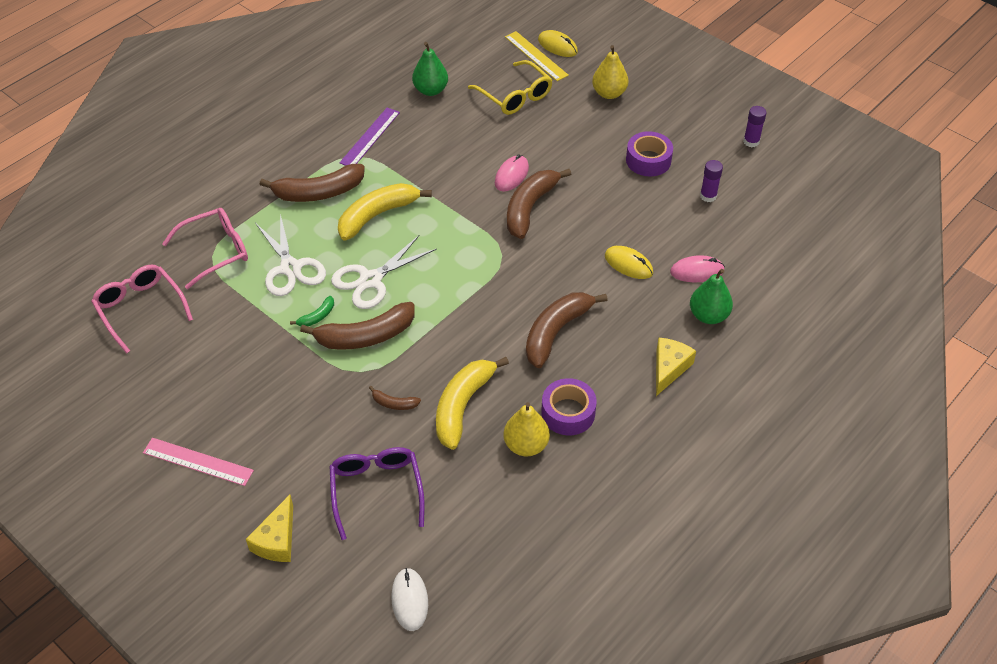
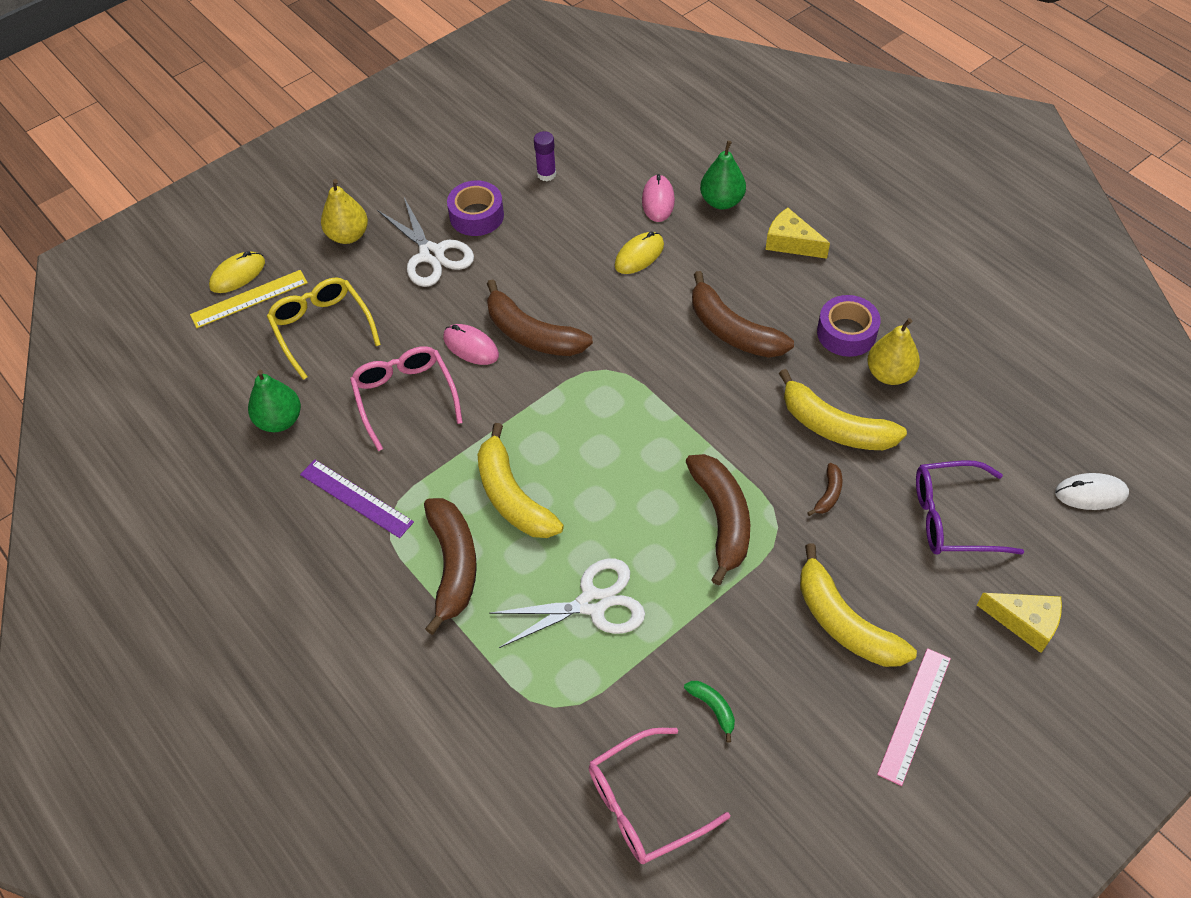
camera: 80 degrees left, 5 degrees up
(215, 251) = (545, 702): pink glasses -> pink glasses (405, 397)
(276, 416) = (844, 622): none -> yellow banana
(317, 317) = (684, 573): green banana -> green banana (713, 708)
(370, 280) = (628, 509): white scissors -> white scissors (431, 254)
(515, 96) = (322, 329): yellow glasses -> yellow glasses turned 90 degrees counterclockwise
(751, 142) = (469, 126): purple glue stick -> none

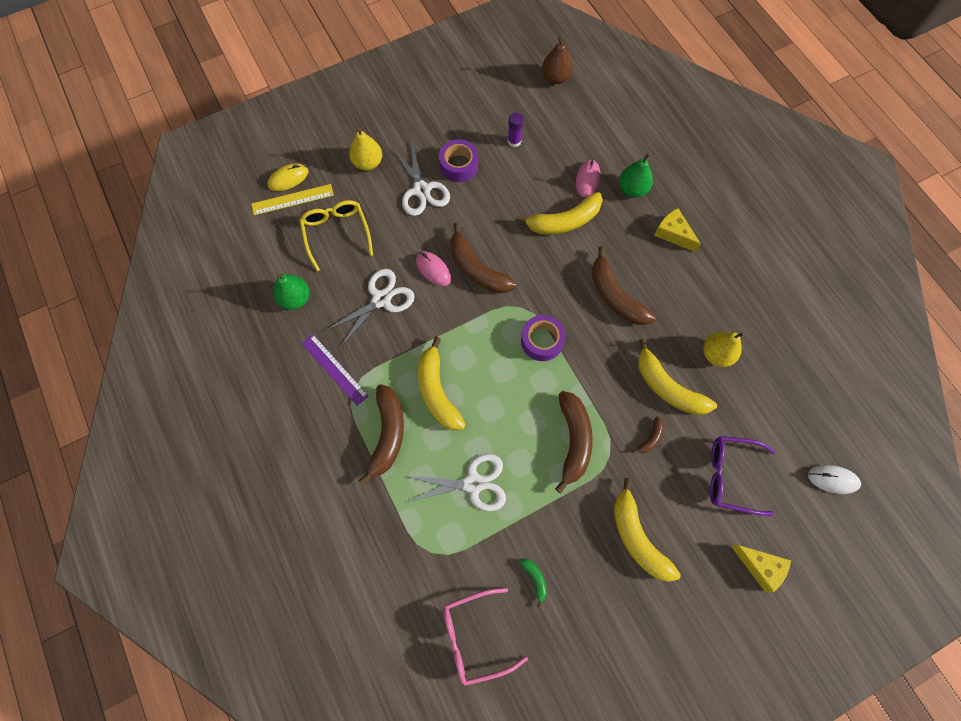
camera: 10 degrees right, 15 degrees up
(405, 397) = (381, 299): pink glasses -> white scissors
(584, 92) = (555, 78): none -> brown pear
(639, 255) = (564, 221): yellow mouse -> yellow banana
(846, 333) = (694, 315): purple tape -> purple tape (542, 341)
(914, 715) = (667, 616): pink ruler -> none

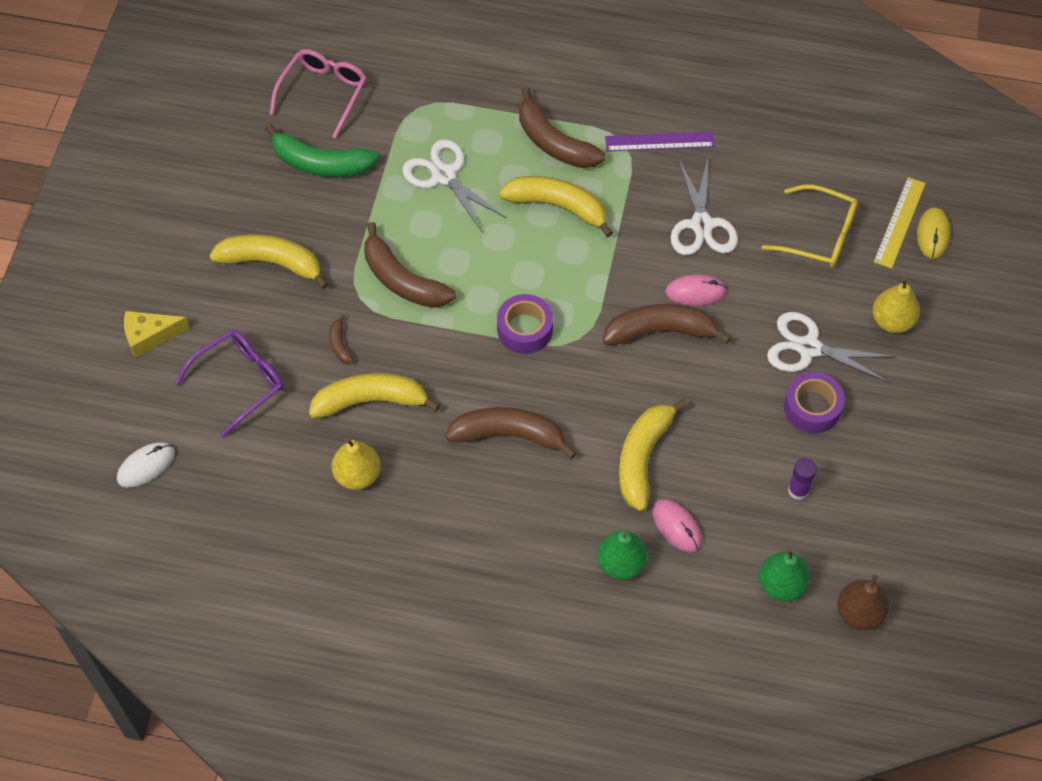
camera: 130 degrees right, 10 degrees down
(295, 299) = (768, 155): green pear -> green pear (781, 585)
(473, 483) = (444, 175): white scissors -> white scissors turned 105 degrees clockwise
(535, 579) = (321, 163): green banana -> green banana, size x2.20
(673, 234) = (526, 557): yellow cheese -> none

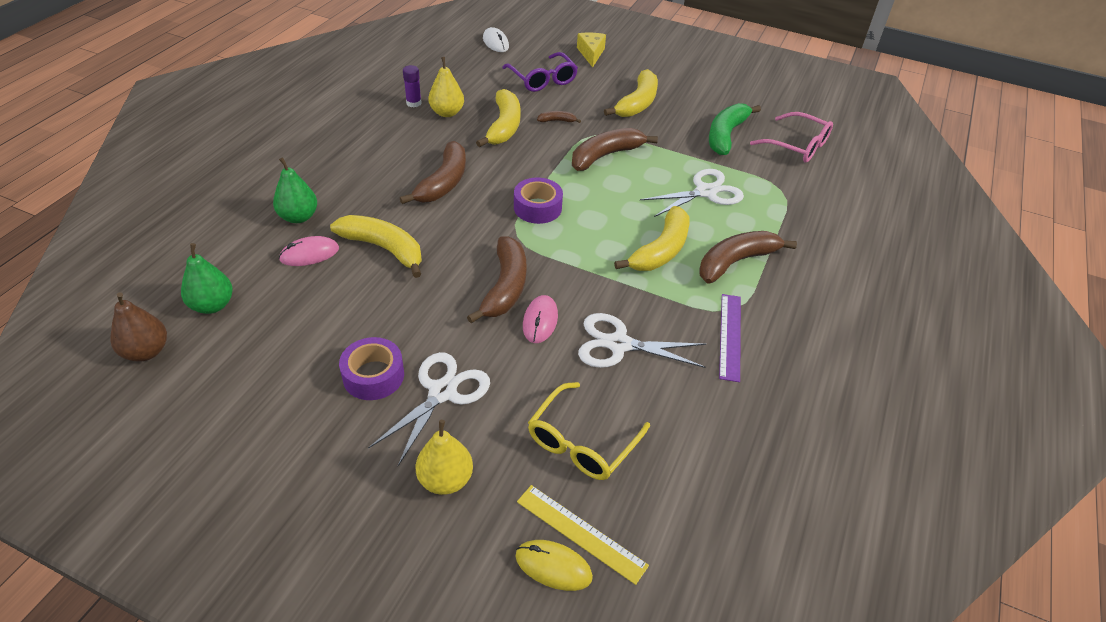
camera: 100 degrees right, 15 degrees down
(798, 490) = (293, 341): purple glue stick -> purple glue stick (413, 103)

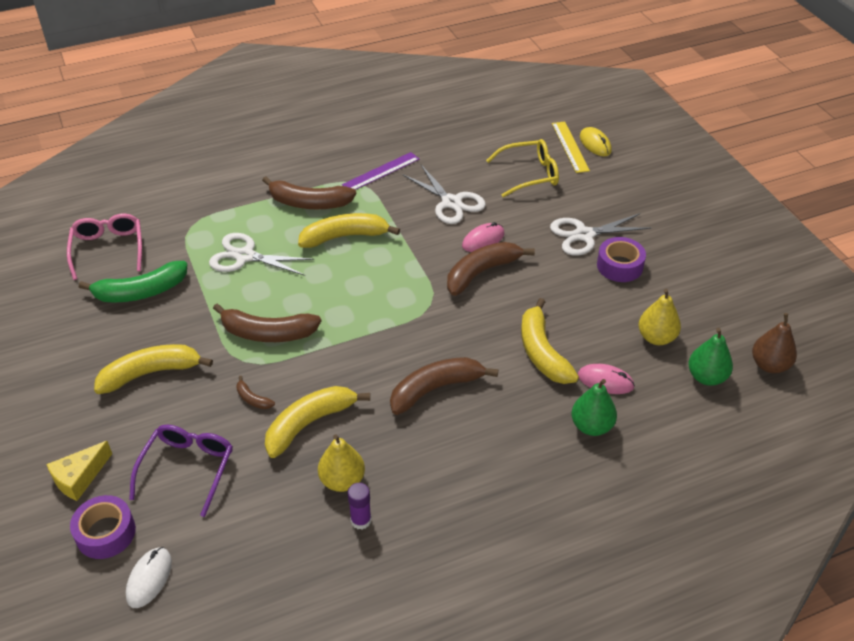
camera: 135 degrees left, 0 degrees up
(445, 480) = (618, 197): yellow pear -> yellow pear (656, 337)
(537, 208) = (387, 318): purple tape -> purple tape (106, 533)

